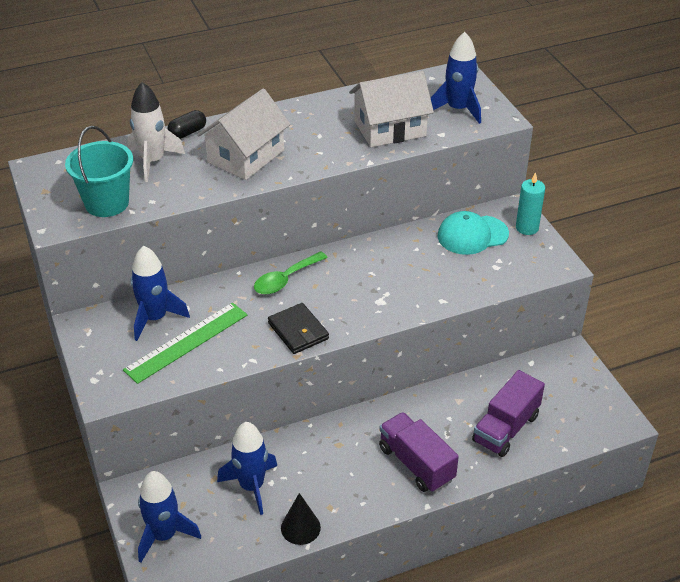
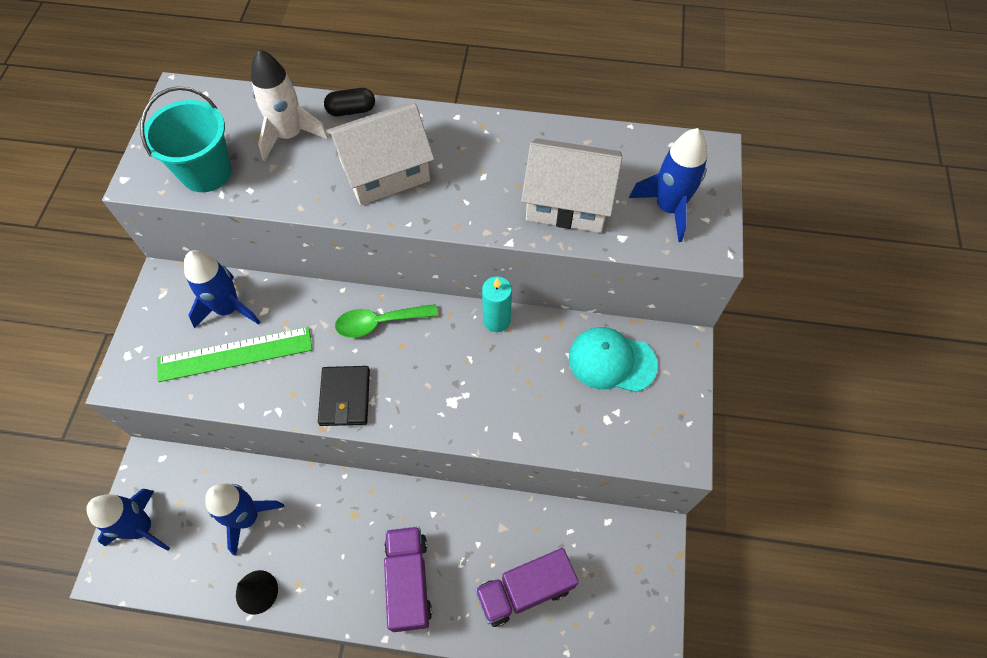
camera: 30 degrees right, 20 degrees up
(527, 228) = (680, 382): turquoise candle -> turquoise candle (496, 320)

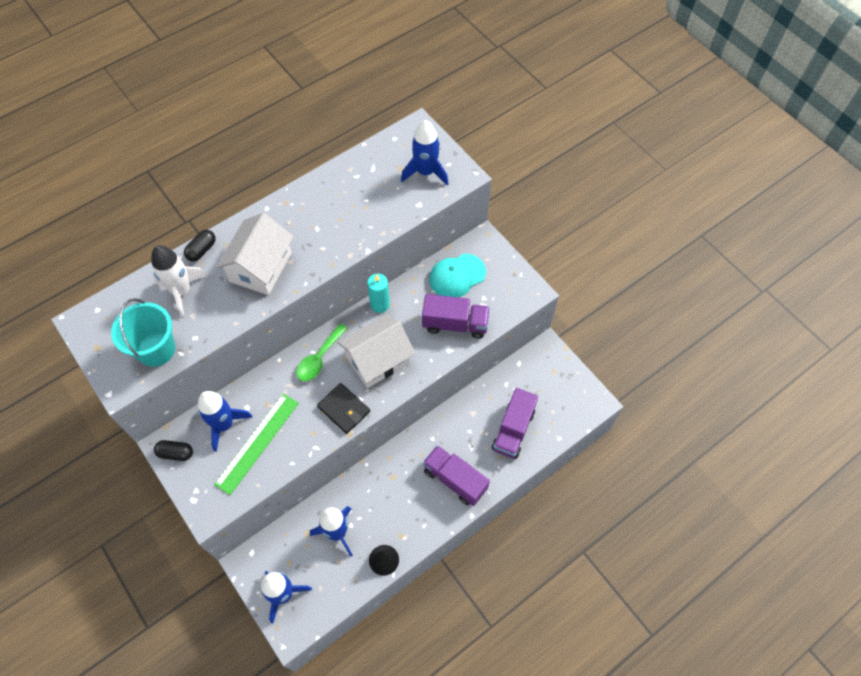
camera: 45 degrees left, 0 degrees up
(162, 297) = (175, 453): none -> black capsule
(553, 412) = (455, 324): none -> purple truck
(568, 202) = (374, 207): white house -> white house (378, 360)

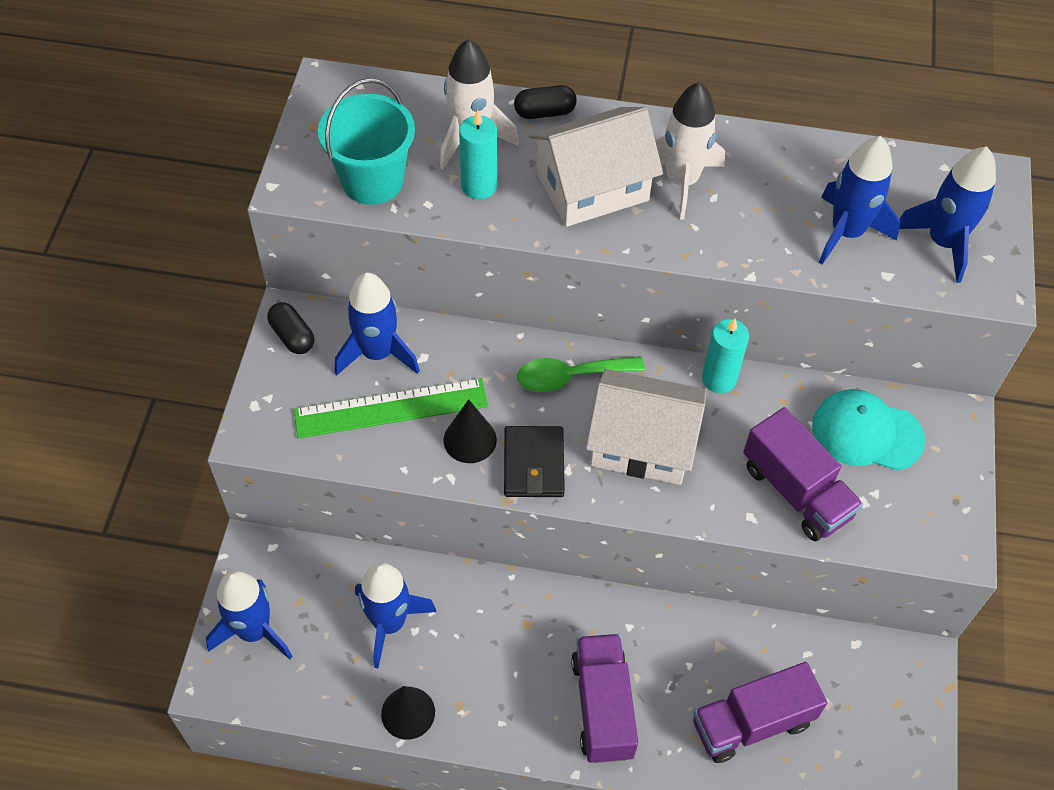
camera: 45 degrees right, 5 degrees down
(209, 309) = (479, 186): none -> turquoise candle
(296, 232) = (681, 181): none -> white rocket
(306, 424) = (470, 439): none -> black cone
(385, 199) = (846, 232): none -> blue rocket

